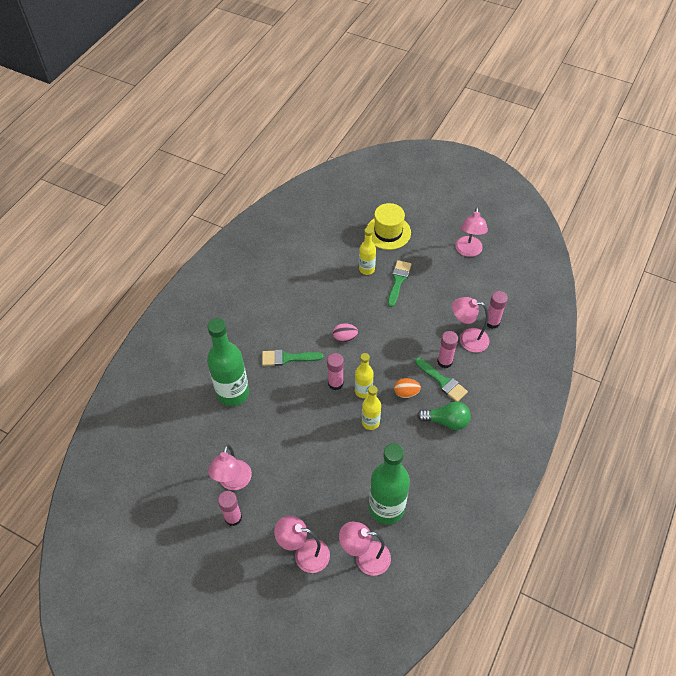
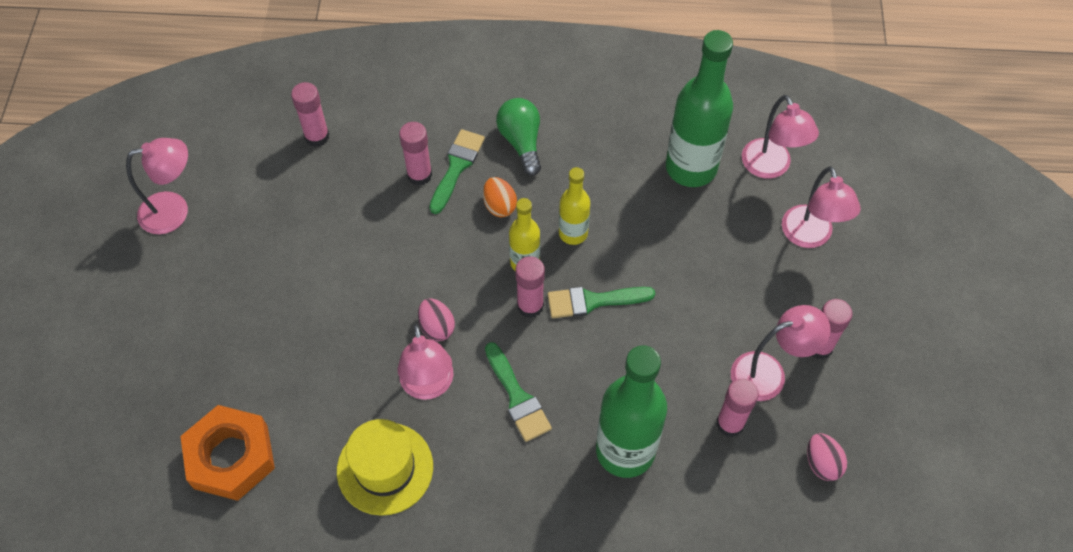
camera: 115 degrees left, 5 degrees up
(171, 481) = (822, 463): none -> pink egg
(218, 448) = (730, 423): none -> pink glue stick
(321, 241) = (231, 457): none -> orange nut
(367, 269) = (273, 351): yellow bottle -> none
(388, 232) = (168, 349): yellow hat -> yellow hat (385, 468)
(398, 281) = (281, 292): green brush -> green brush (593, 301)
(467, 339) = (363, 158): pink lamp -> pink lamp (428, 386)

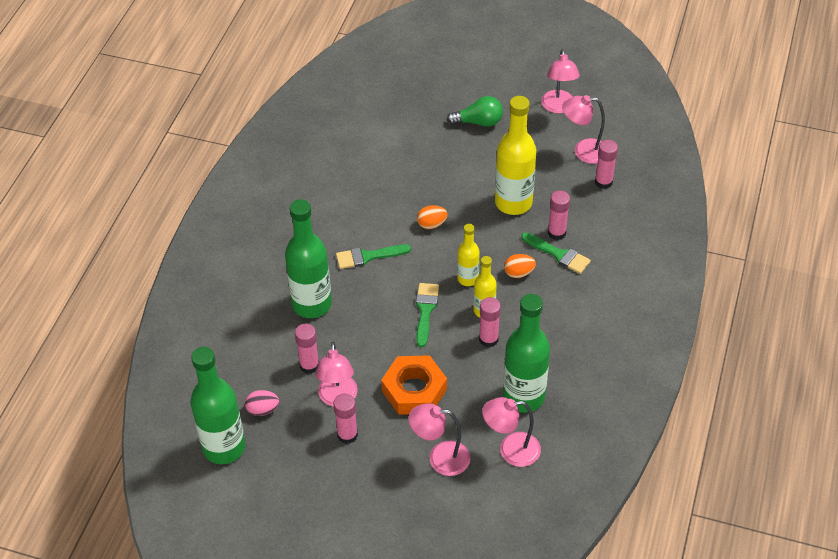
camera: 105 degrees right, 10 degrees down
(231, 457) = (376, 121): orange nut -> orange nut (414, 390)
(374, 234) = (513, 203): none -> yellow bottle
(385, 468) = (344, 186): yellow hat -> none
(428, 386) = (391, 214): pink lamp -> pink lamp (583, 151)
(437, 327) = (432, 224): pink egg -> orange egg
(521, 142) = (572, 296): green light bulb -> green light bulb (478, 122)
(530, 306) = (432, 275): pink glue stick -> pink glue stick (488, 339)
(899, 495) = (224, 447): none -> green bottle

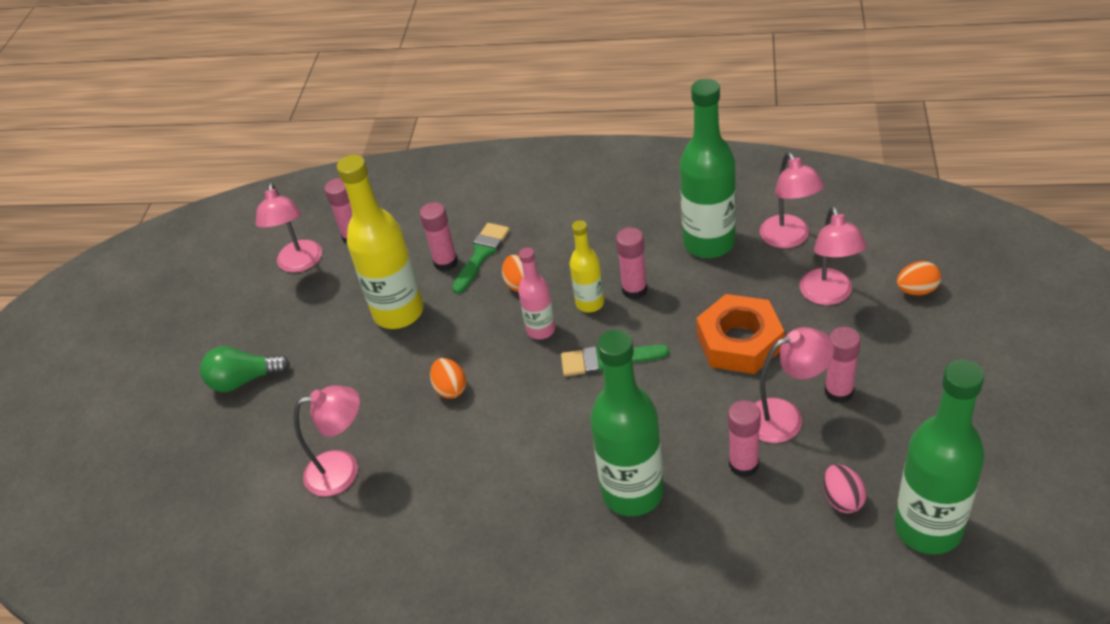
camera: 95 degrees left, 5 degrees down
(368, 257) = (525, 447): green brush -> none
(425, 517) = (916, 290): none -> orange egg
(467, 279) = (541, 330): yellow bottle -> pink bottle
(478, 122) = (244, 380): green light bulb -> green light bulb turned 90 degrees counterclockwise
(558, 107) = (216, 302): pink lamp -> pink lamp (343, 470)

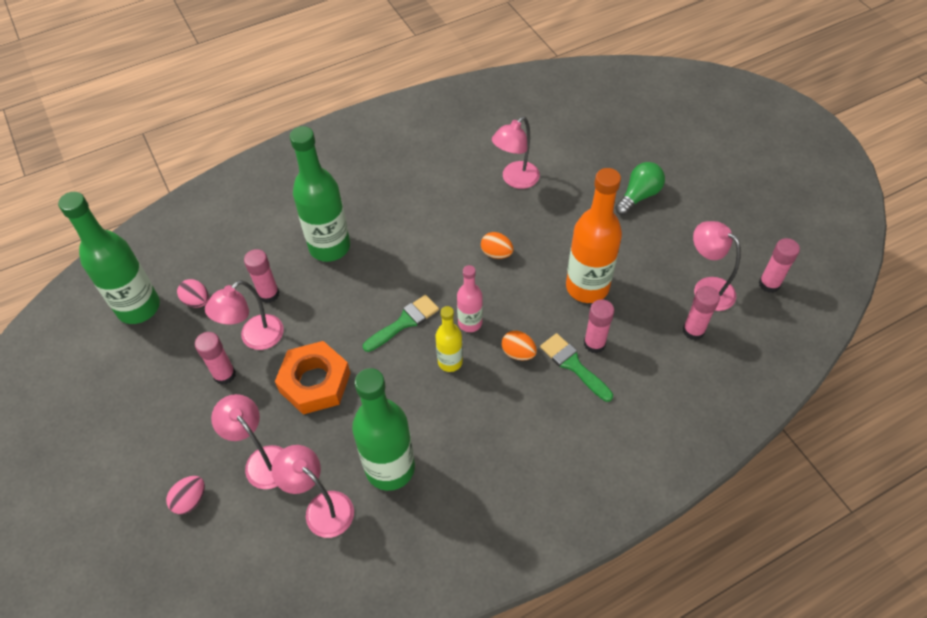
camera: 140 degrees right, 10 degrees up
(398, 312) = (587, 287): yellow bottle -> orange bottle
(481, 254) = (573, 365): green brush -> green brush turned 150 degrees clockwise
(634, 290) = (423, 390): pink glue stick -> pink glue stick (769, 284)
(916, 290) = (190, 500): orange egg -> pink egg

